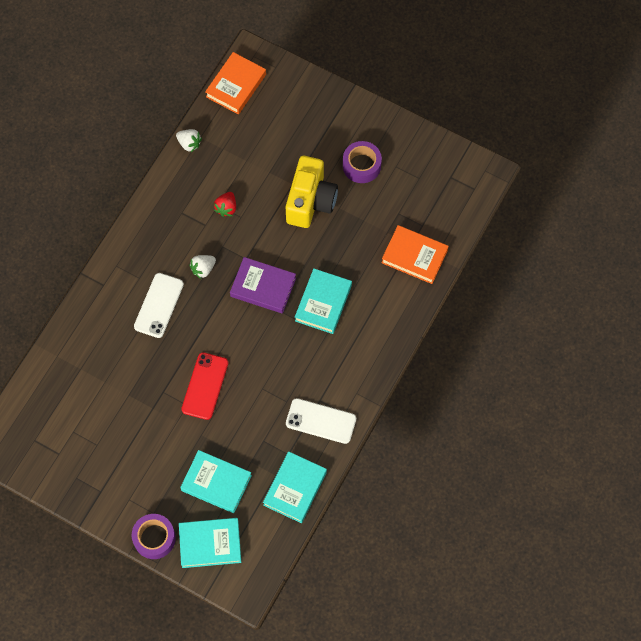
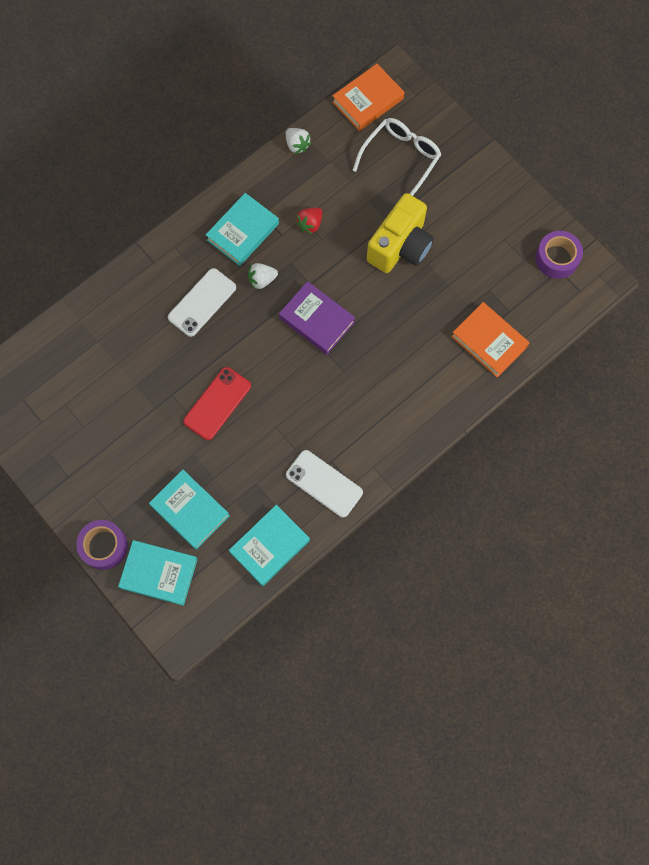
camera: 20 degrees right, 5 degrees up
(283, 127) = (401, 159): none -> white glasses
(323, 303) = (373, 358): turquoise book -> turquoise book (243, 232)
(361, 165) = (468, 226): purple tape -> purple tape (557, 258)

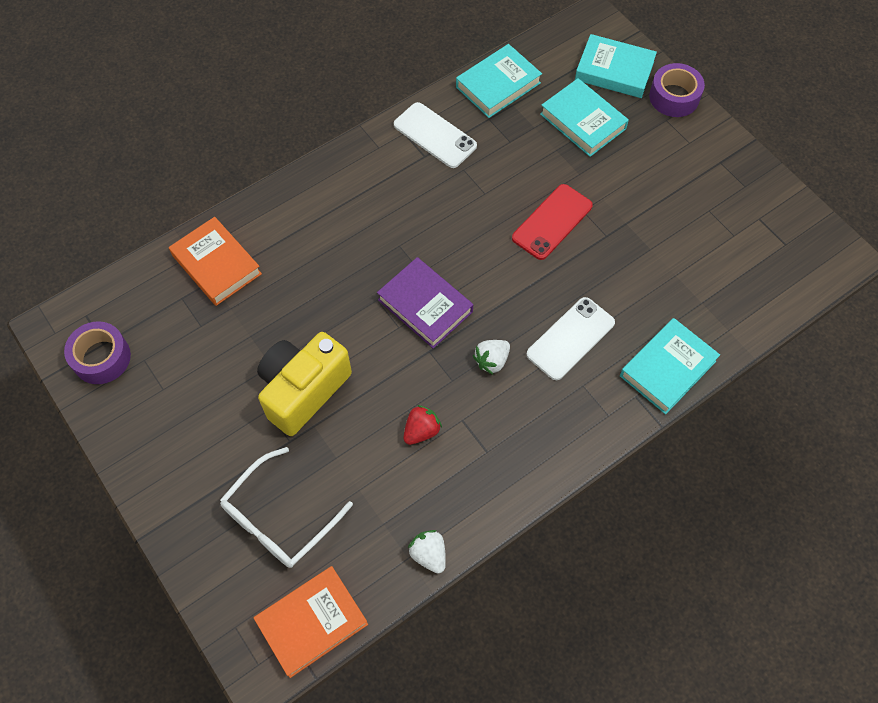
camera: 175 degrees left, 10 degrees down
(243, 232) = (514, 428): turquoise book -> turquoise book (667, 368)
(262, 280) = (492, 361): white strawberry -> white strawberry turned 150 degrees clockwise

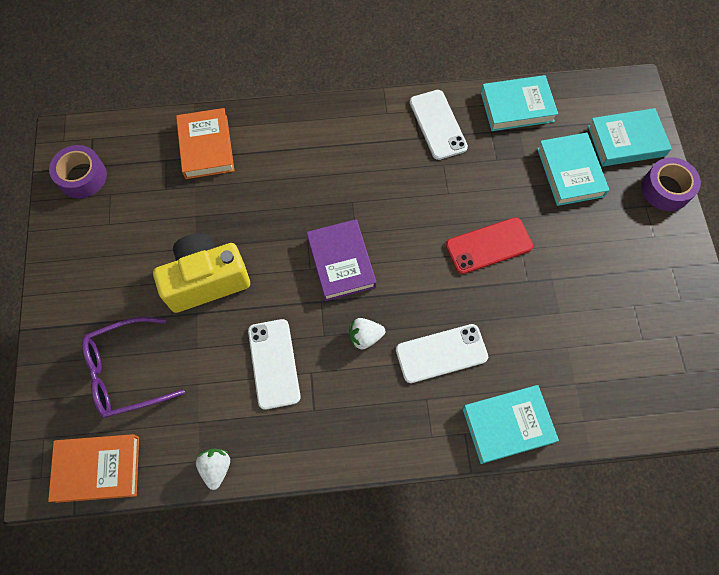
camera: 30 degrees right, 5 degrees up
(279, 518) = (126, 372): white glasses -> purple glasses
(421, 431) = (274, 363): red strawberry -> white phone
(614, 71) = (626, 141): turquoise book -> turquoise book turned 60 degrees counterclockwise

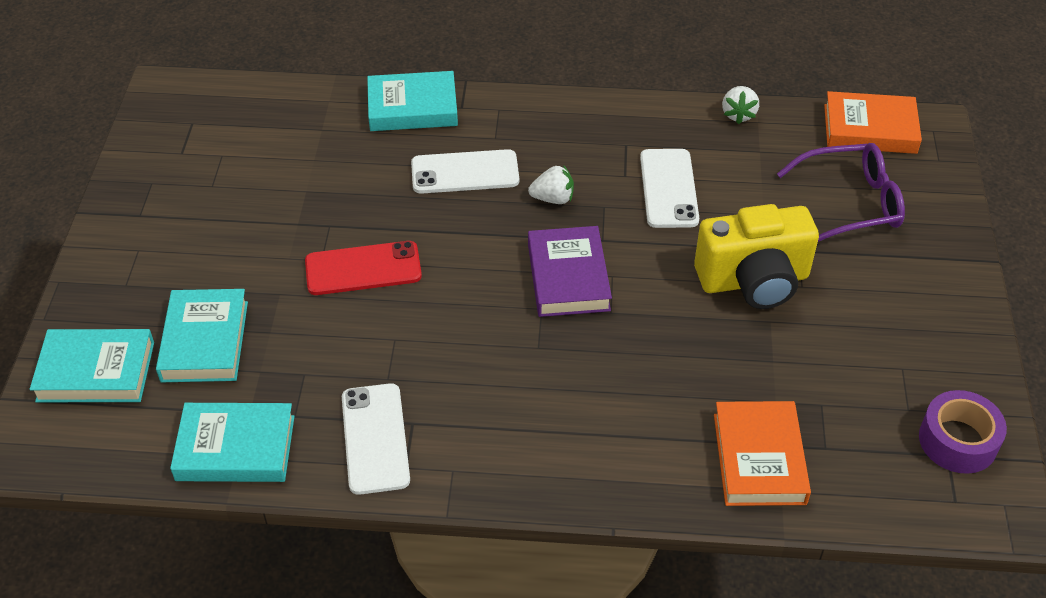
camera: 170 degrees left, 20 degrees down
(665, 189) = (84, 301): purple tape -> none

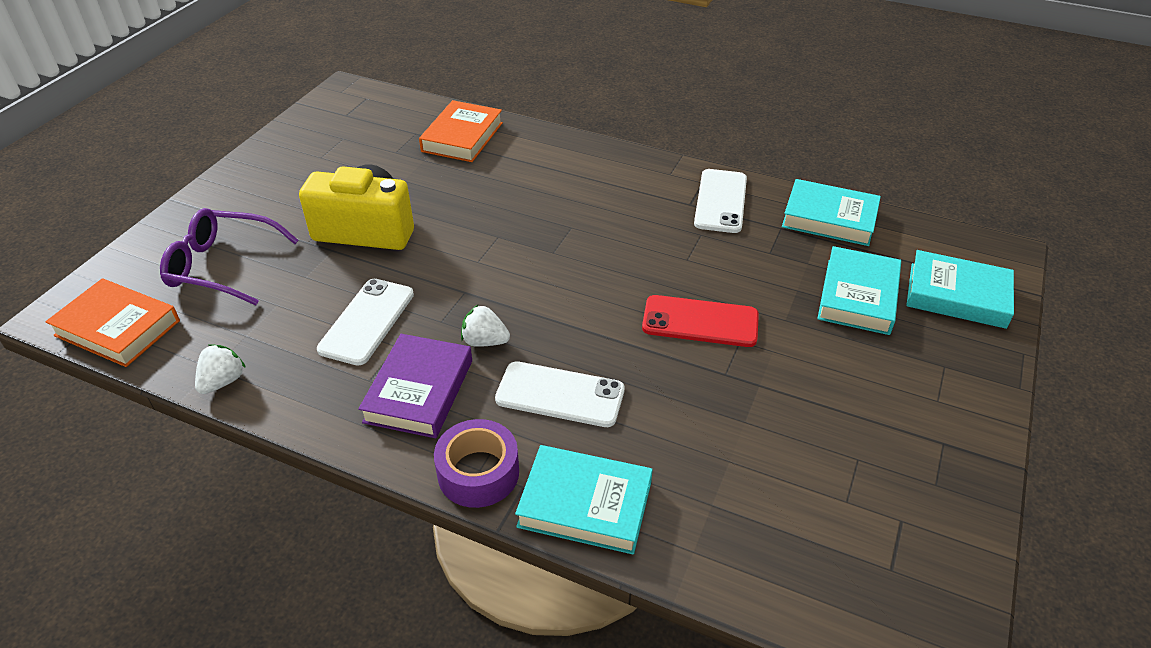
camera: 160 degrees left, 5 degrees down
(568, 277) = (515, 269): purple book -> purple book (419, 391)
(957, 441) = (331, 119): purple tape -> purple tape (478, 473)

